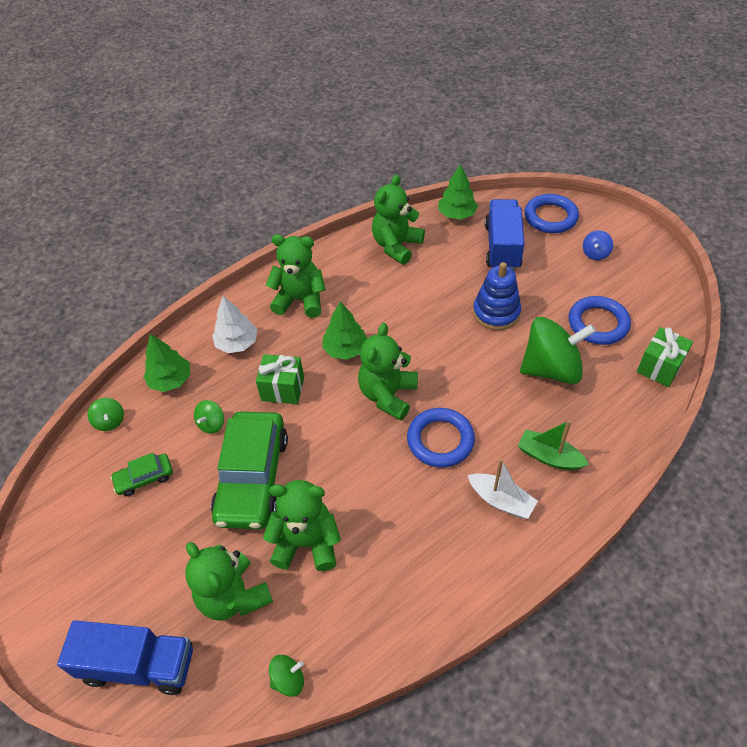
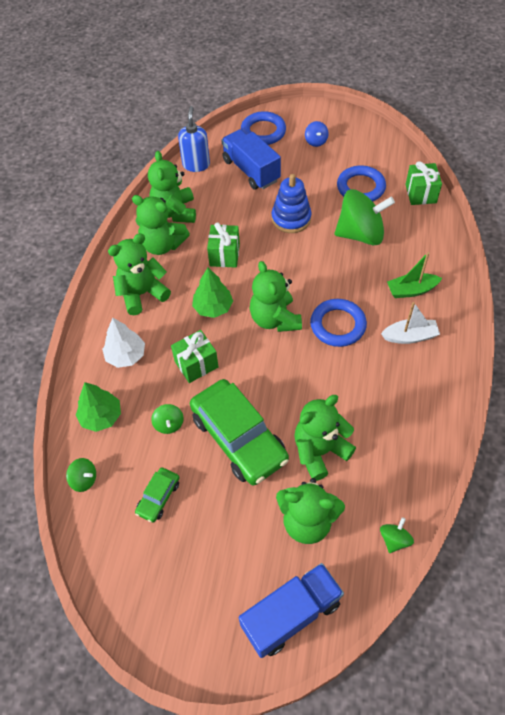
camera: 40 degrees left, 5 degrees up
(357, 268) = (162, 245): none -> green teddy bear
(401, 309) = (224, 255): none -> green gift
(456, 214) = (196, 164): green tree -> blue soap dispenser
(551, 369) = (360, 234): green spinning top -> green spinning top turned 45 degrees clockwise

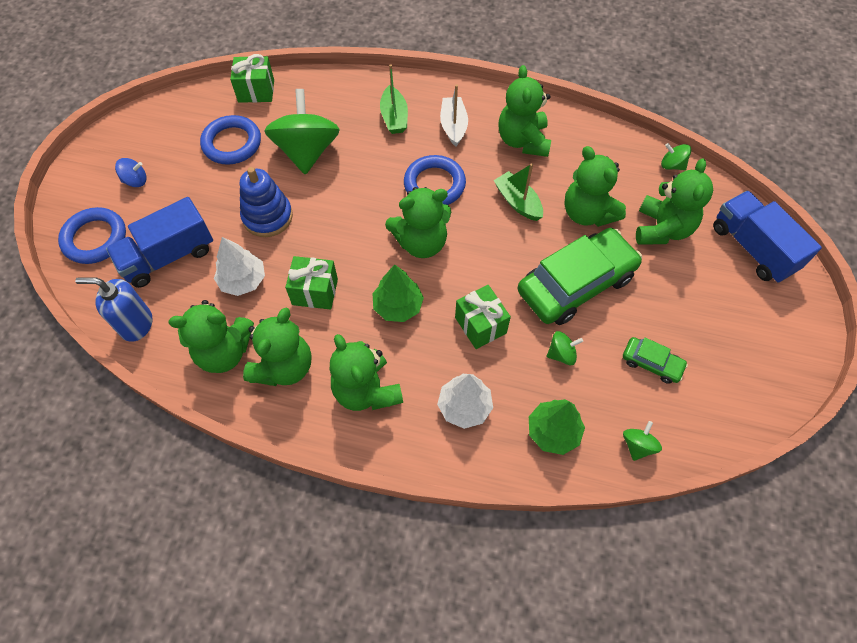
camera: 90 degrees left, 5 degrees up
(233, 213) = (243, 280): none -> white tree
(326, 391) = (518, 202): none -> green boat
(402, 395) = (523, 141): none -> green teddy bear

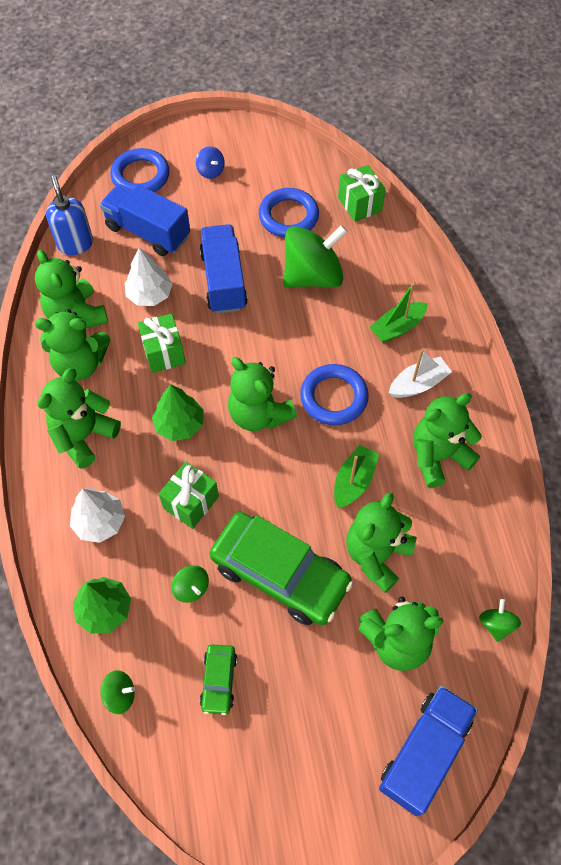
camera: 65 degrees right, 0 degrees up
(267, 217) = (224, 281): blue stacking toy -> blue truck

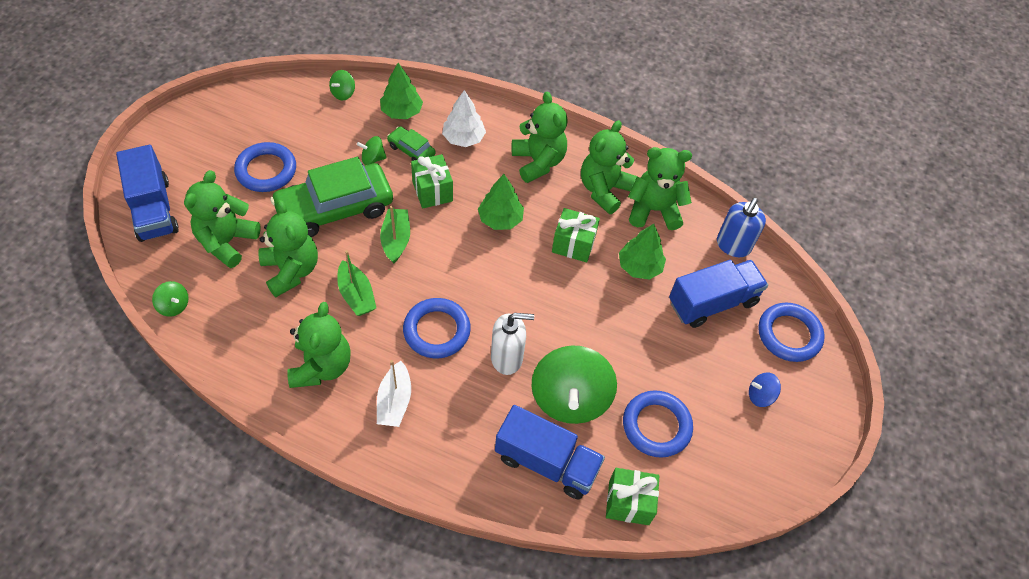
camera: 120 degrees right, 5 degrees down
(75, 244) = (733, 246): blue soap dispenser -> blue soap dispenser turned 105 degrees clockwise
(150, 295) = (639, 267): white tree -> green tree
(219, 681) = (303, 139): green car -> green car (411, 150)
(224, 281) = (616, 326): blue truck -> blue truck (546, 462)
(259, 414) = (466, 272): green teddy bear -> none
(287, 682) = (266, 170): none -> blue ring
(315, 334) = (507, 358): none -> white soap dispenser
(397, 328) = (461, 427): green boat -> green boat (396, 240)

